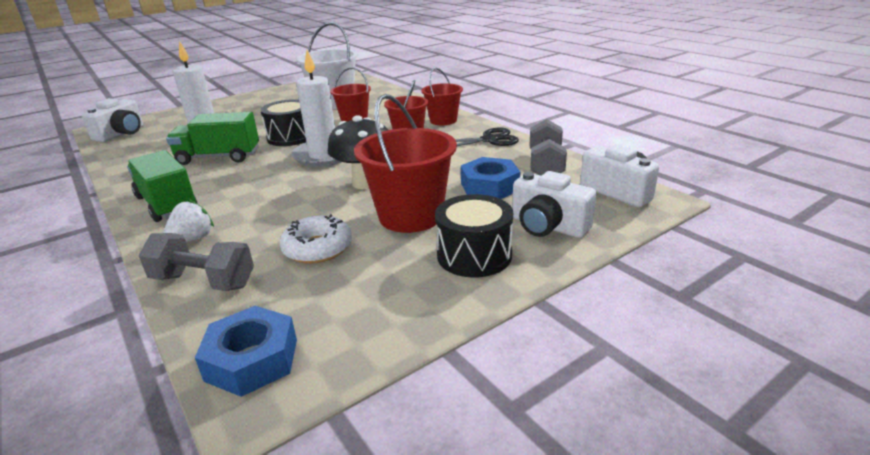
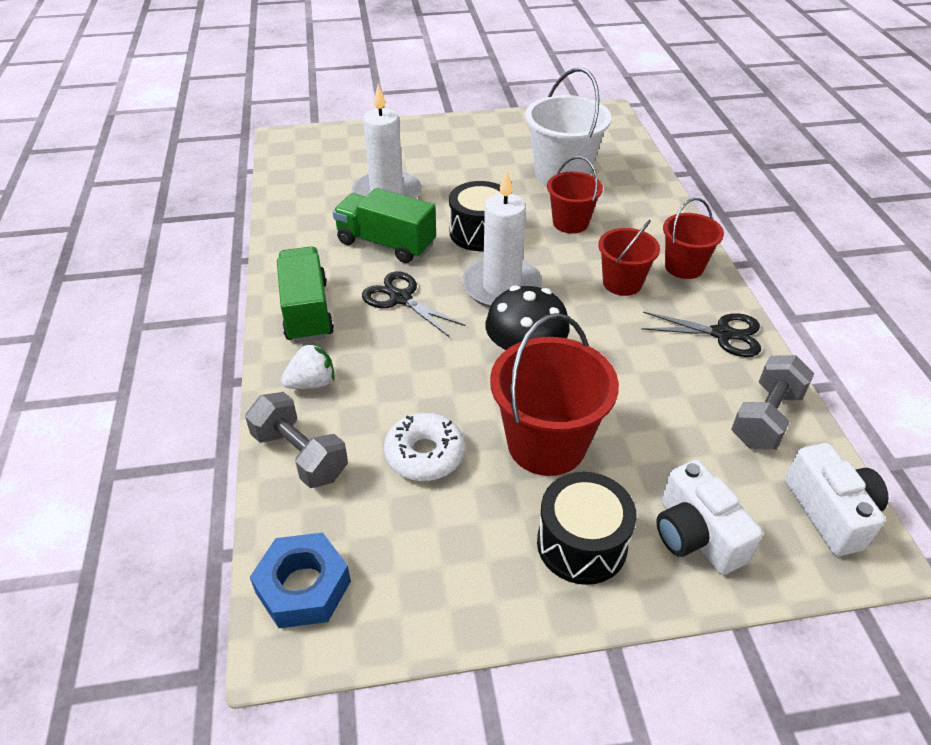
camera: 25 degrees right, 15 degrees up
(121, 134) = (302, 156): white camera -> none
(247, 179) = (400, 298): none -> black scissors
(489, 186) = (668, 430): blue nut -> none

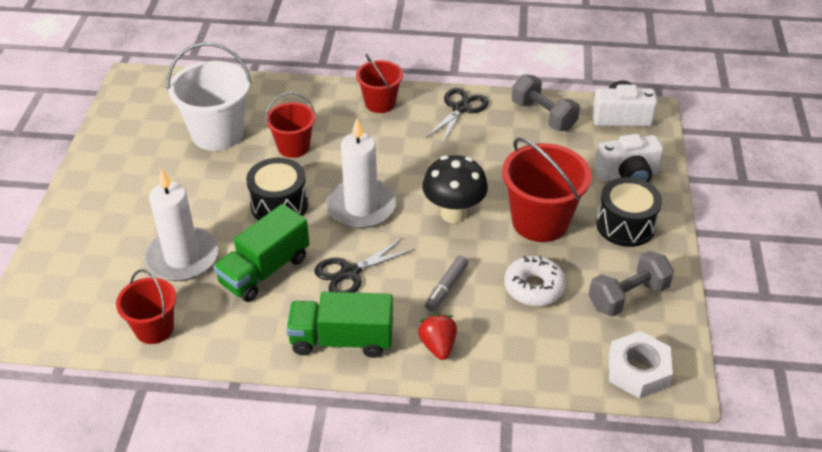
camera: 75 degrees left, 0 degrees up
(300, 455) = (517, 361): grey dumbbell -> grey dumbbell (628, 296)
(303, 587) = (638, 370): blue nut -> white nut
(312, 383) = (438, 346): white strawberry -> red strawberry
(400, 375) = (446, 288): none -> grey marker
(622, 283) = (385, 139): red bucket -> red bucket (154, 329)

